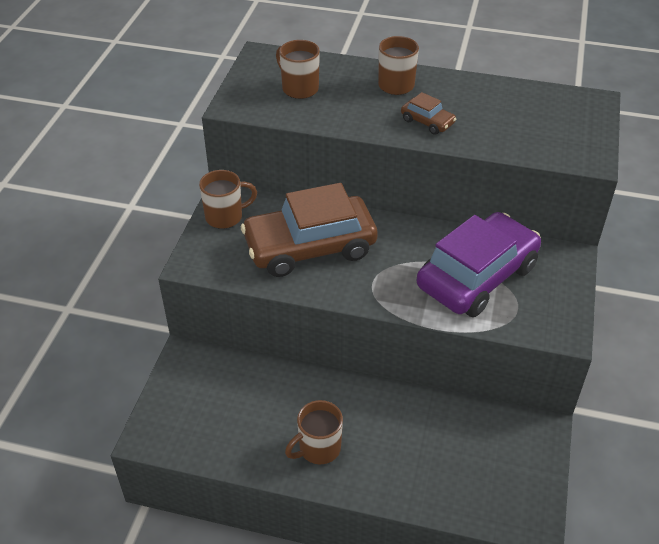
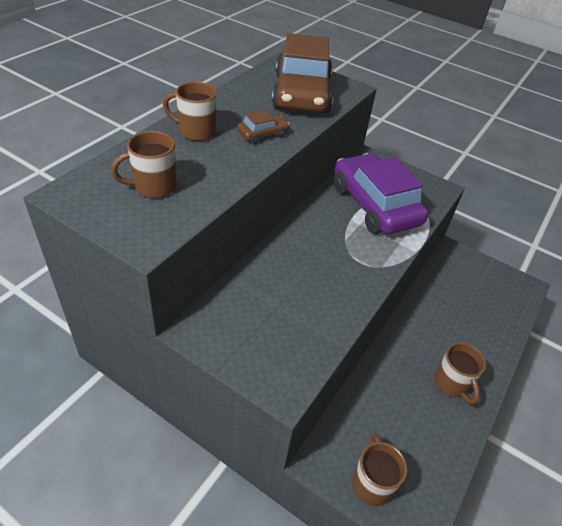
camera: 75 degrees left, 0 degrees up
(225, 217) = (224, 338): brown mug -> brown mug (371, 483)
(310, 247) = (301, 287): brown car -> brown car (301, 94)

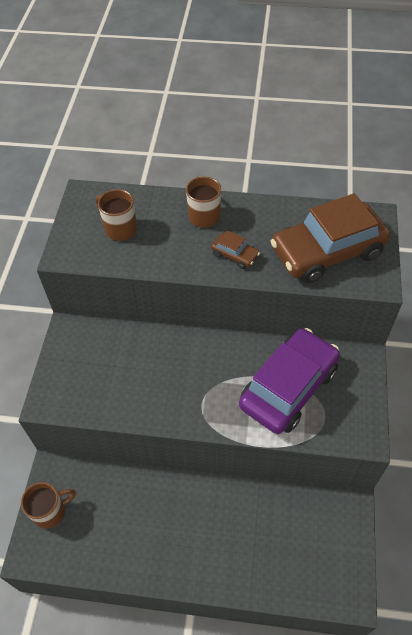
camera: 70 degrees right, 10 degrees up
(452, 384) = (171, 548): brown mug -> none

